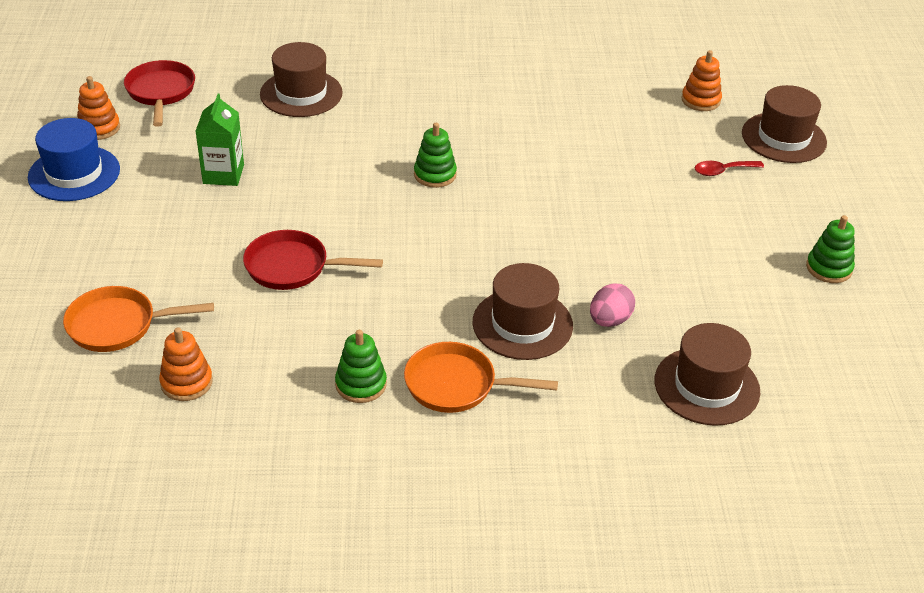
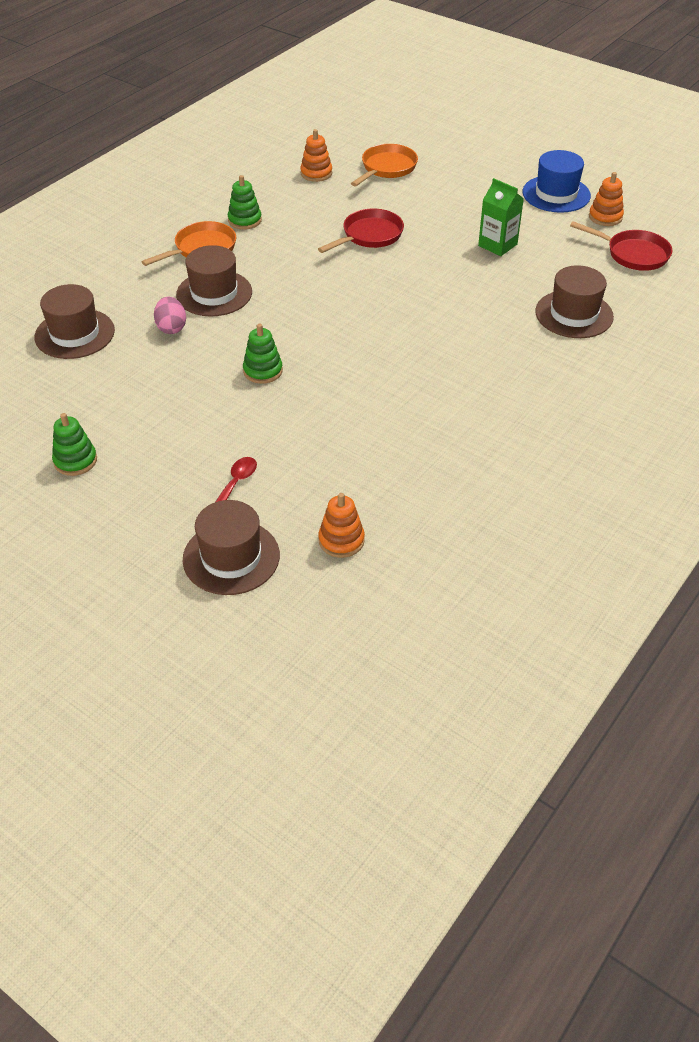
camera: 130 degrees right, 5 degrees up
(435, 175) = (401, 330): green stacking toy -> green stacking toy (263, 371)

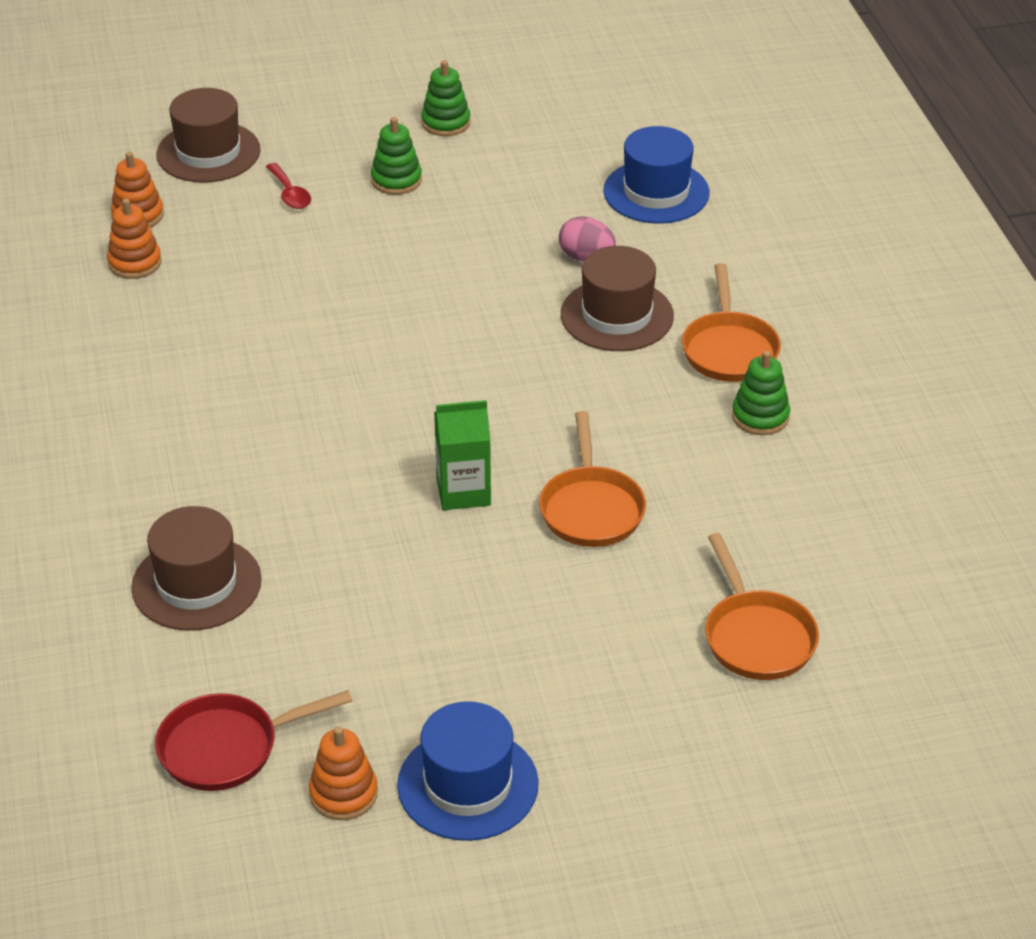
camera: 130 degrees right, 5 degrees down
(75, 334) = (656, 192): brown hat -> blue hat
(263, 371) = (427, 283): green stacking toy -> green stacking toy (396, 180)
(316, 173) = (820, 551): orange stacking toy -> orange stacking toy (135, 263)
(369, 236) = (591, 508): red pan -> orange pan
(497, 245) = (421, 619): green carton -> green carton (463, 491)

